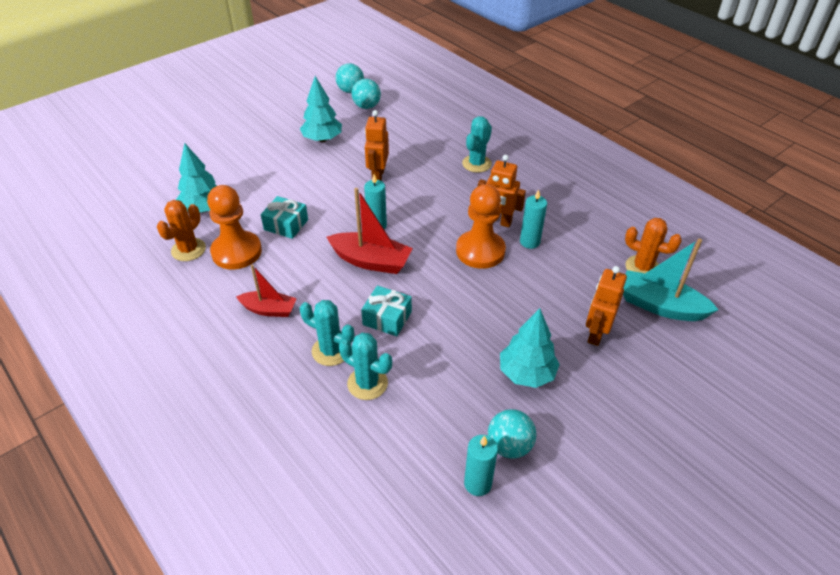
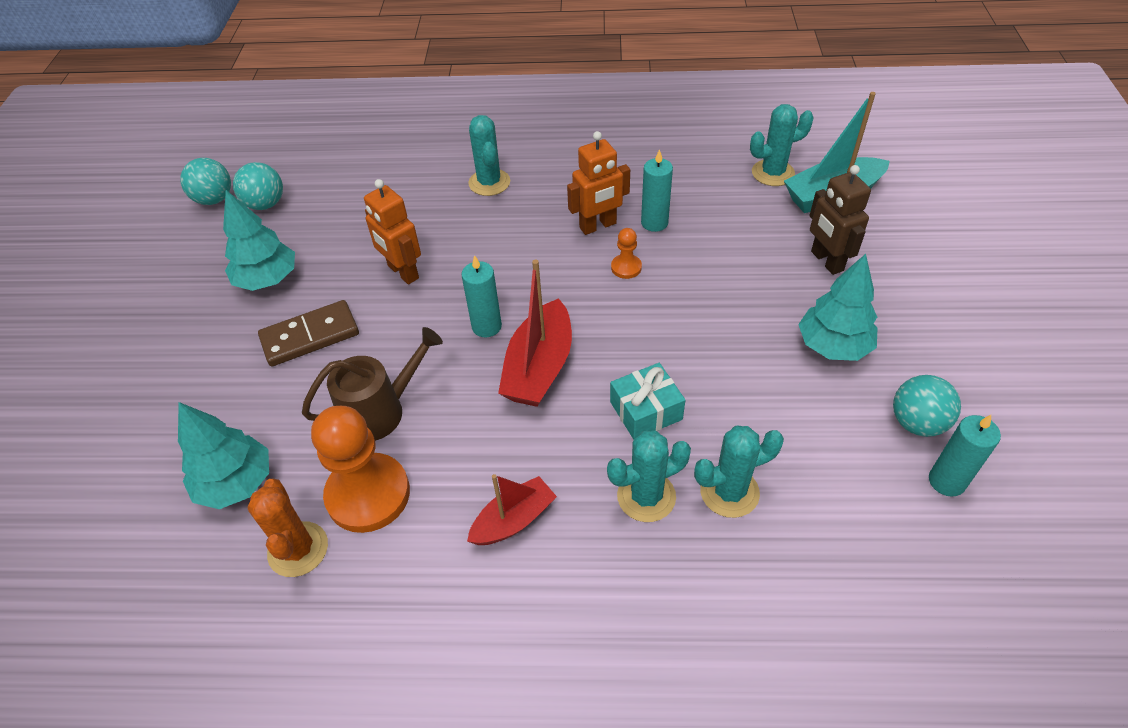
camera: 45 degrees left, 5 degrees up
(286, 225) = (380, 411): turquoise gift -> brown watering can
(305, 174) = (310, 336): none -> brown domino
(371, 261) = (539, 368): red boat -> red boat turned 135 degrees clockwise
(480, 251) = (626, 267): orange pawn -> orange pawn, size x0.45
(596, 333) = (826, 261): orange robot -> brown robot
(642, 267) = (773, 173): orange cactus -> turquoise cactus

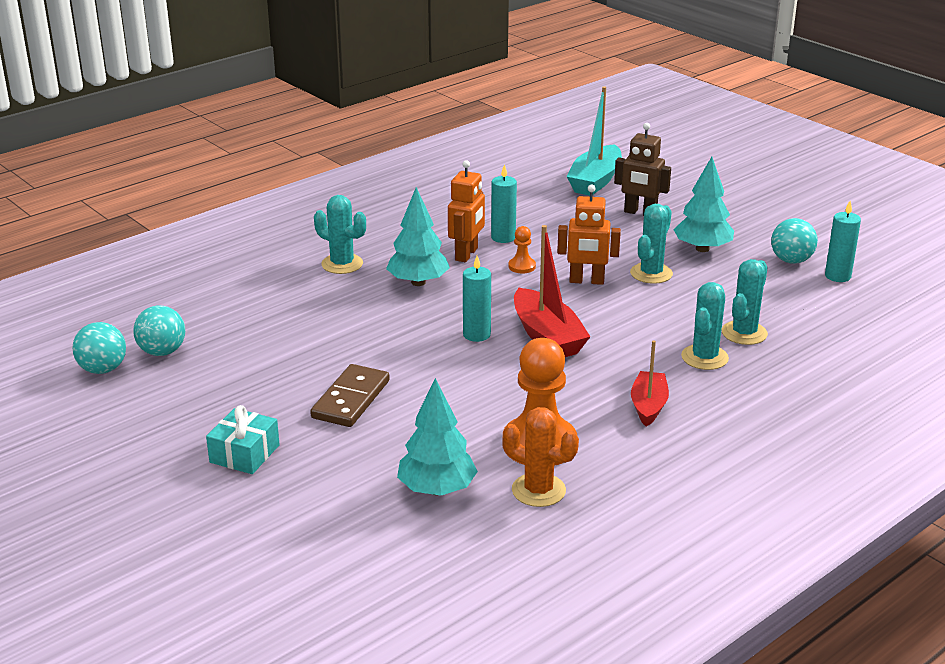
camera: 45 degrees left, 20 degrees down
(267, 280) = (253, 389): turquoise tree -> turquoise tree (418, 282)
(380, 411) = (476, 407): brown watering can -> none
(402, 272) = (362, 337): orange robot -> orange robot (586, 281)
(646, 410) = (645, 324): turquoise gift -> turquoise gift (244, 454)
(773, 173) = (540, 183): turquoise cactus -> turquoise cactus (651, 273)

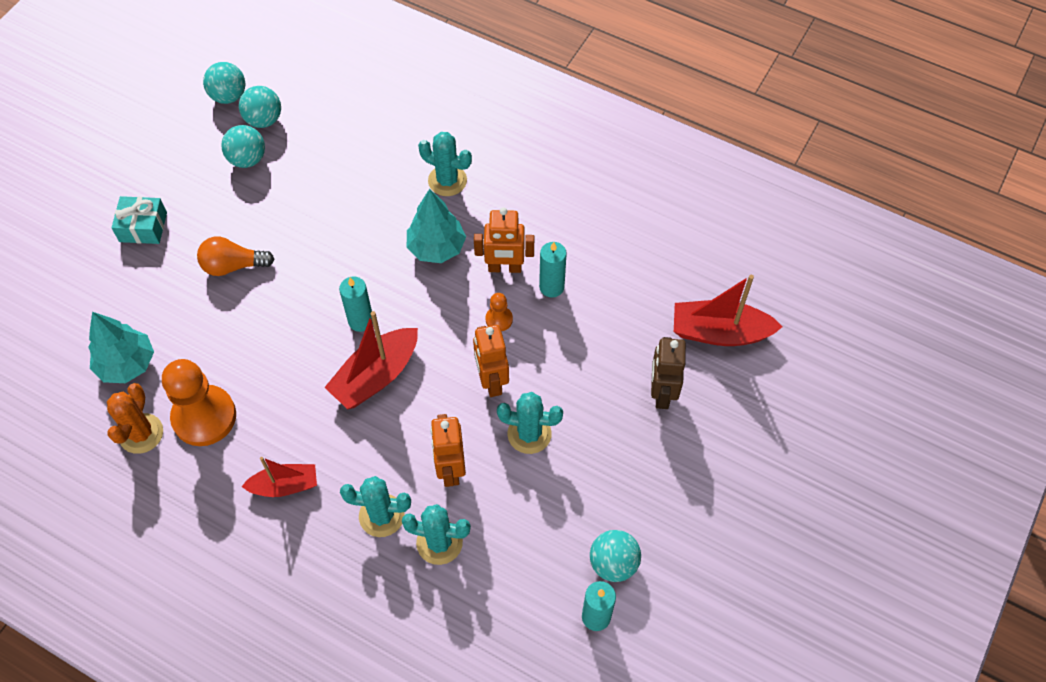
camera: 70 degrees right, 30 degrees up
(209, 370) = (247, 159): none -> turquoise ball
(342, 264) = (447, 181): turquoise cactus -> turquoise cactus turned 75 degrees counterclockwise
(350, 399) = (233, 266): brown domino -> orange light bulb
(595, 181) = (719, 332): turquoise boat -> red boat
(670, 315) = (450, 469): none -> orange robot
(702, 249) = (603, 470): turquoise tree -> none

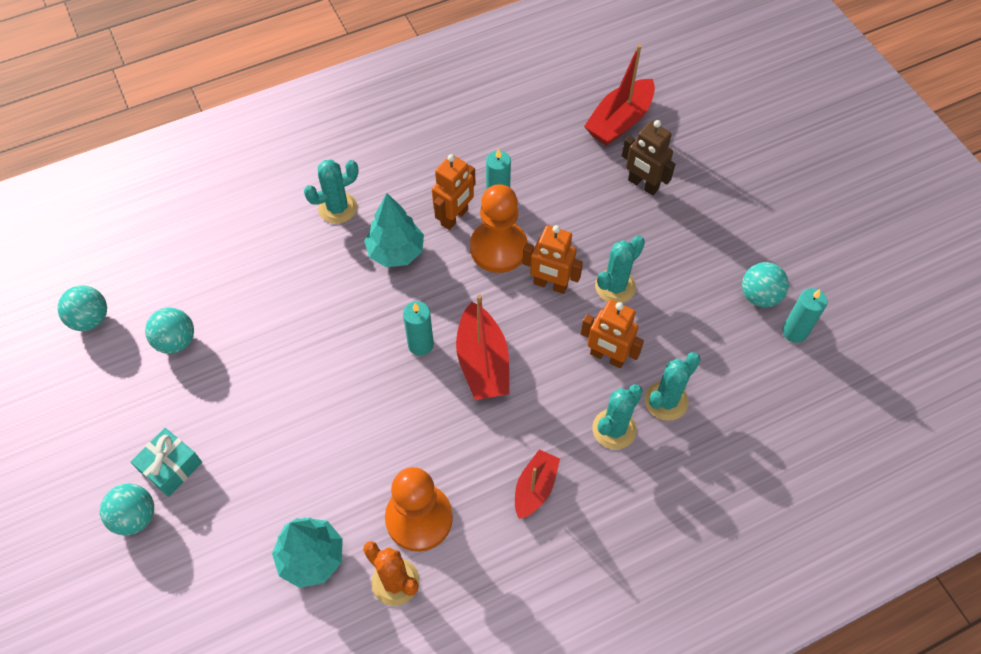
camera: 55 degrees left, 0 degrees up
(233, 266) = (281, 413): orange light bulb -> none
(264, 120) = (145, 305): turquoise ball -> turquoise ball (135, 517)
(499, 319) = (498, 248): orange pawn -> orange pawn, size x2.21

